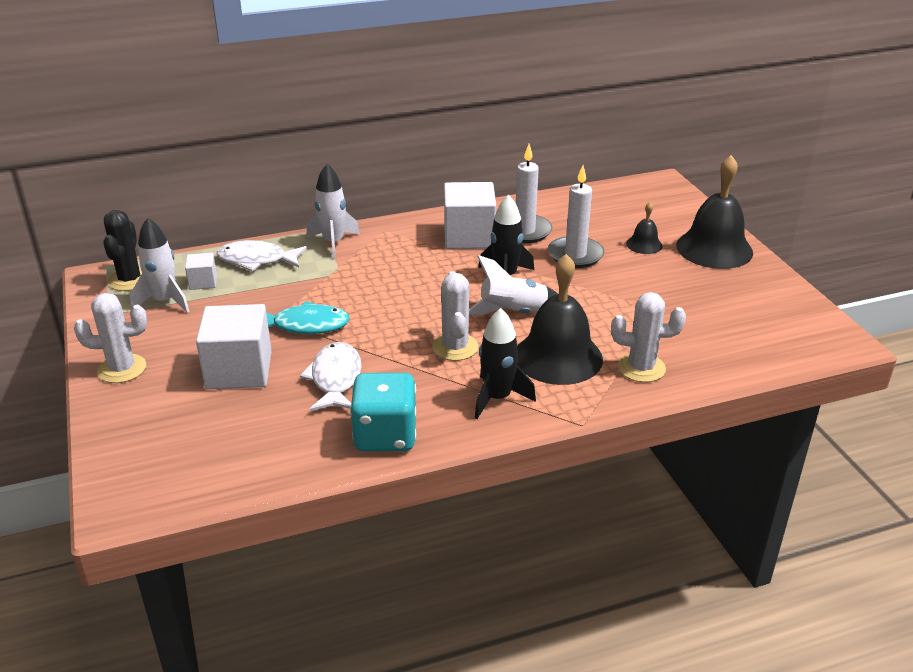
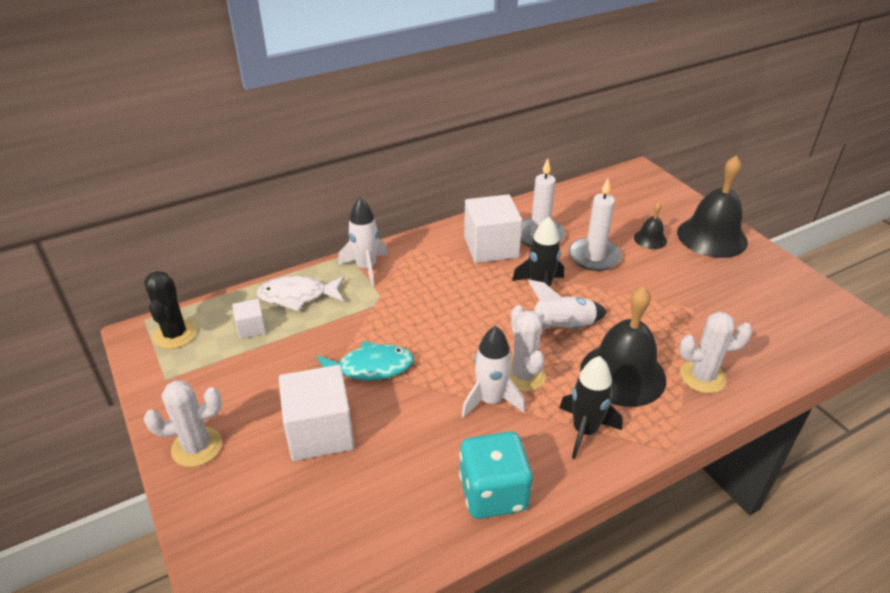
camera: 10 degrees left, 5 degrees up
(165, 301) = (219, 356): white rocket -> white rocket (490, 400)
(335, 379) = (420, 429): white fish -> none

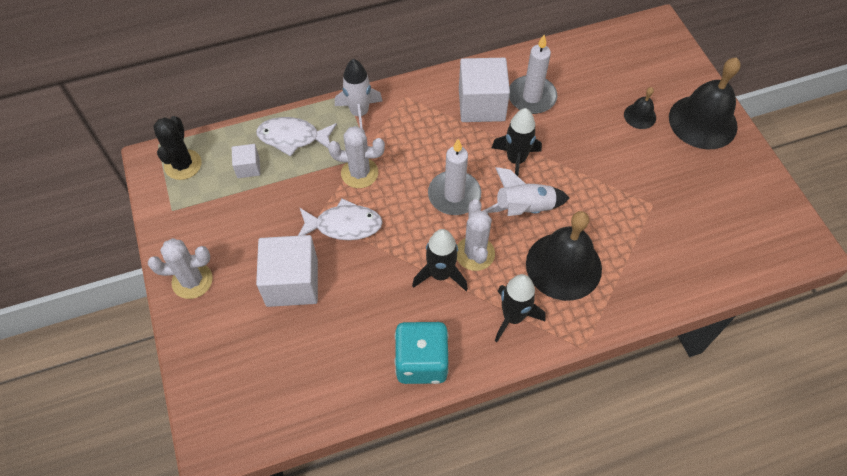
camera: 10 degrees right, 20 degrees up
(370, 368) = (344, 225): turquoise fish -> white fish
(490, 400) = (440, 274): white rocket -> black rocket
(594, 257) = (578, 130): white candle -> white candle (454, 195)
(702, 377) = (634, 279): white cactus -> white cactus (359, 173)

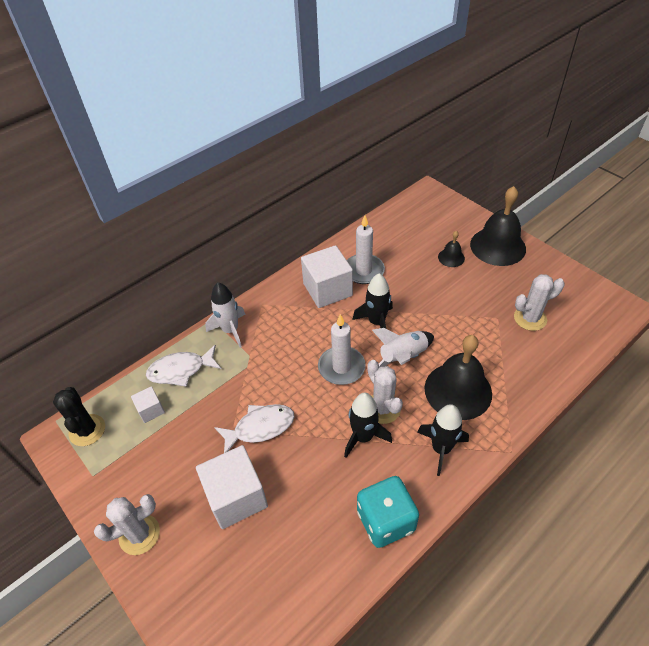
camera: 20 degrees left, 10 degrees down
(359, 173) = (253, 378): white cactus -> white cactus (530, 318)

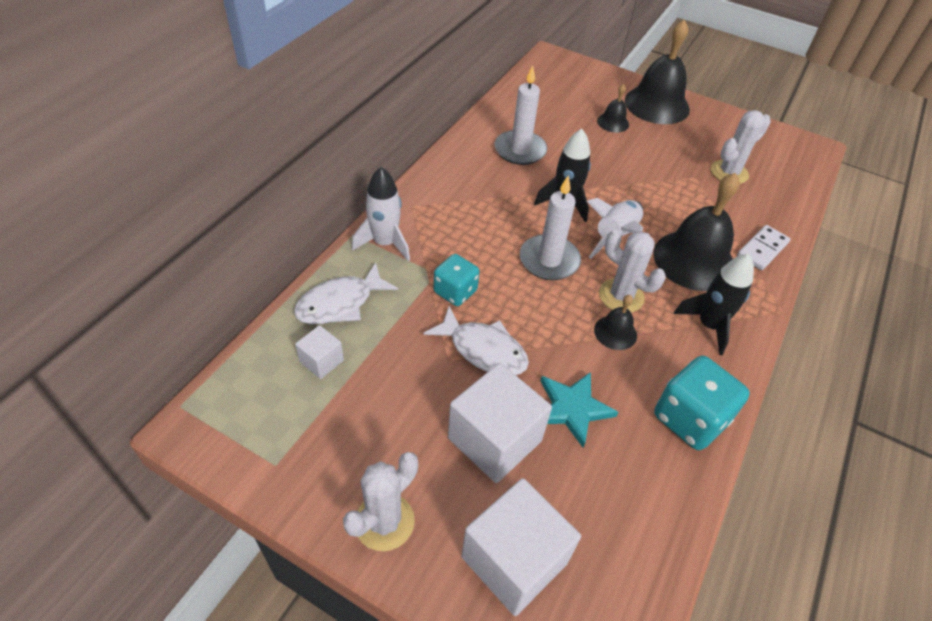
camera: 25 degrees left, 0 degrees up
(87, 430) = (237, 407): black cactus -> none
(260, 427) = (483, 350): white fish -> white fish turned 75 degrees clockwise
(261, 378) = (455, 292): none -> turquoise dice
(301, 488) = (572, 408): none -> turquoise star
(327, 289) = (487, 177): white cube -> white cube (514, 560)
(363, 437) = (615, 332): black rocket -> black bell
(522, 393) = (762, 249): none -> white domino

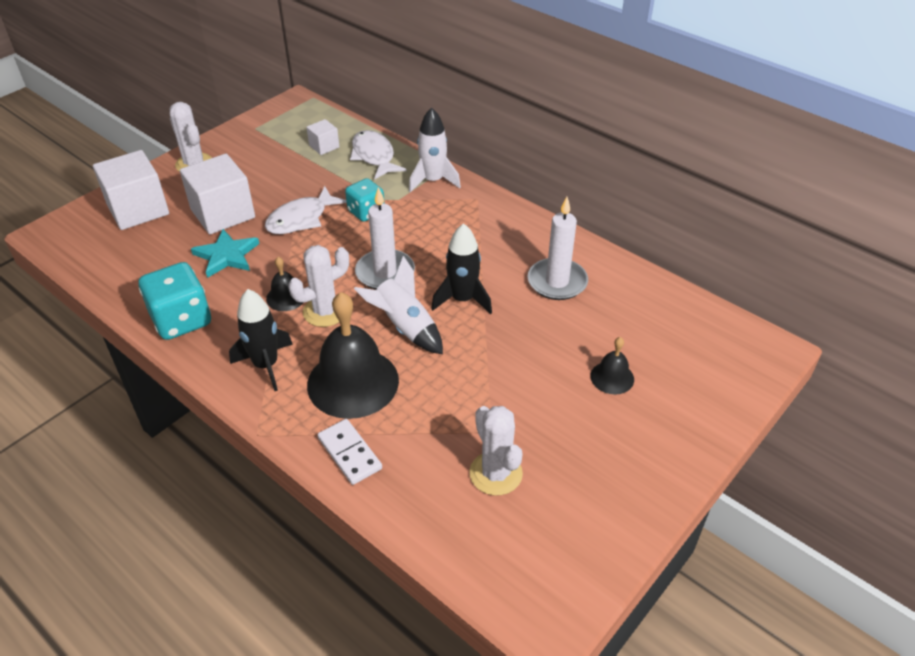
camera: 105 degrees right, 5 degrees down
(657, 104) = (658, 439): black bell -> none

